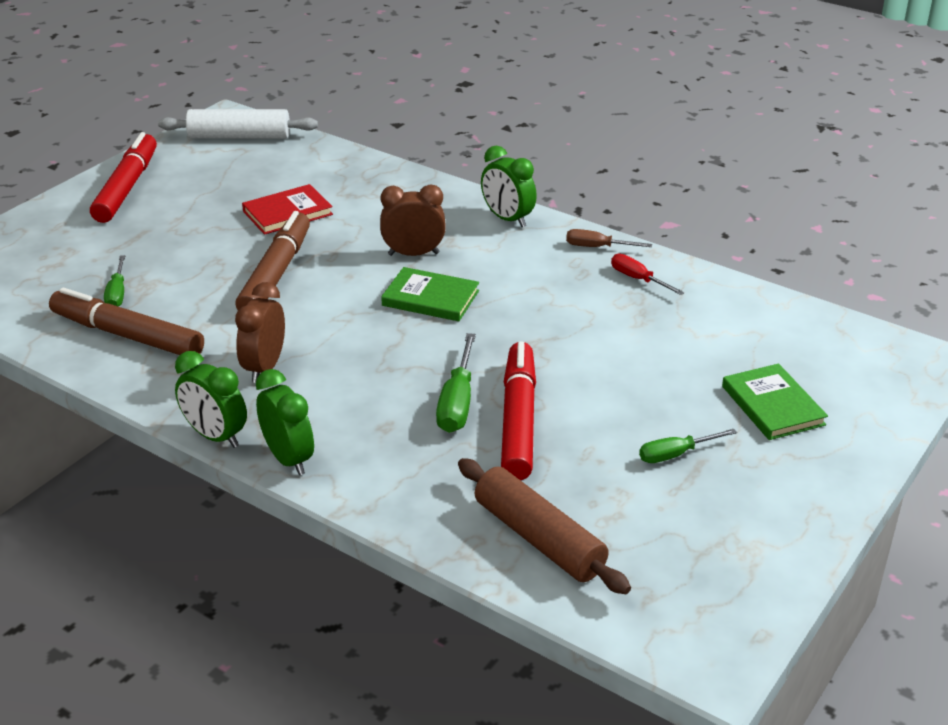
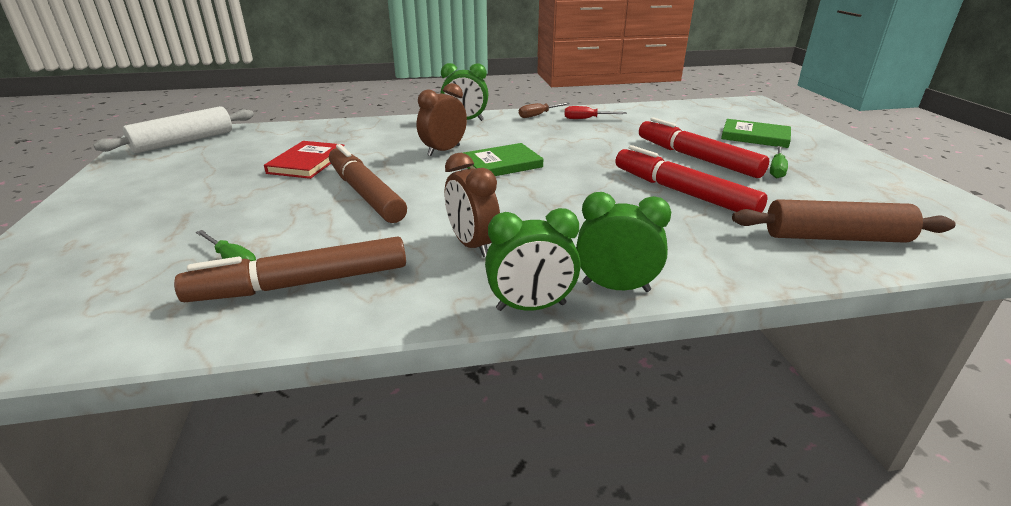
camera: 45 degrees left, 5 degrees down
(126, 187) = (114, 196): red marker -> red marker (696, 158)
(457, 402) = (634, 201): green screwdriver -> none

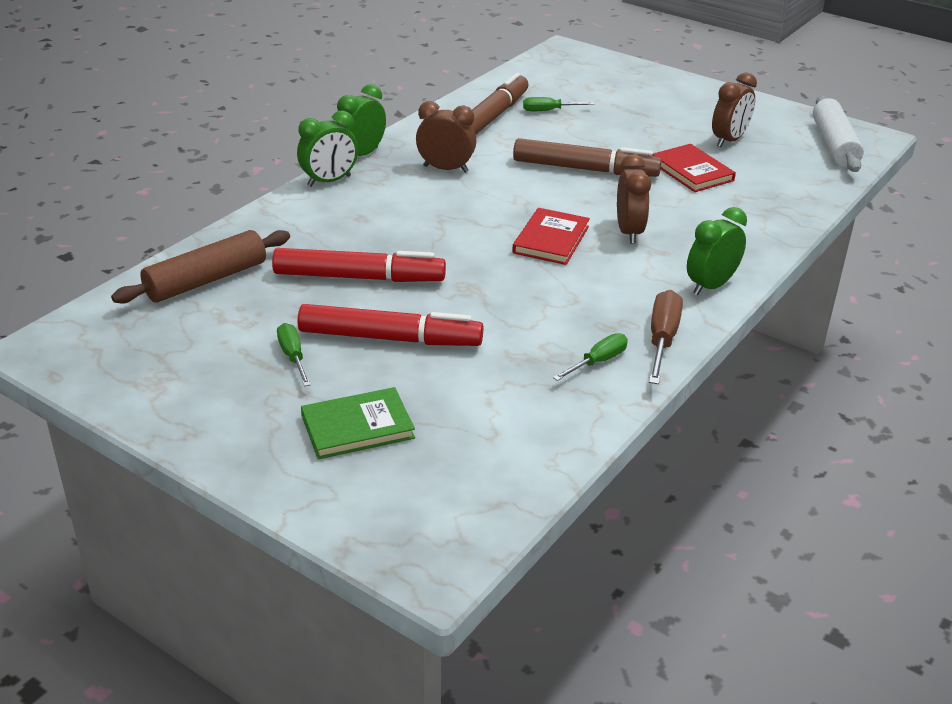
camera: 135 degrees right, 5 degrees up
(218, 169) = (729, 140): none -> brown clock
(501, 164) = (551, 240): green book -> red book
(538, 115) = (662, 339): brown screwdriver -> brown screwdriver, size x1.53
(586, 119) = (598, 362): red screwdriver -> green screwdriver

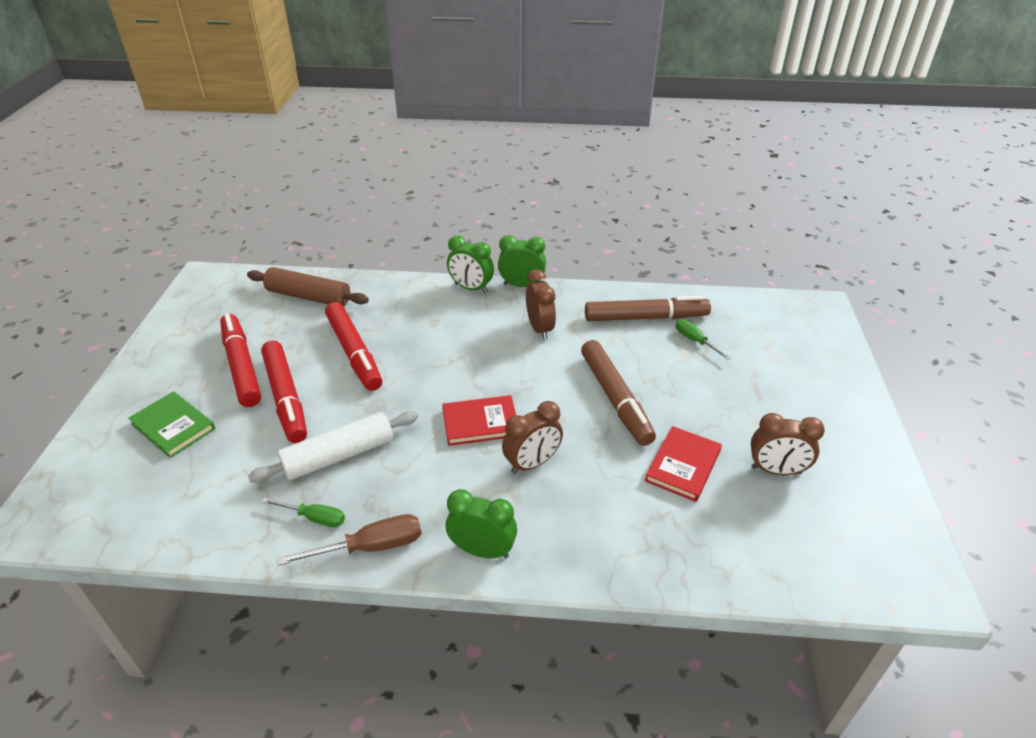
camera: 60 degrees right, 5 degrees up
(293, 356) = (241, 366): green screwdriver -> red marker
(834, 145) = (868, 559): white rolling pin -> white rolling pin (339, 456)

